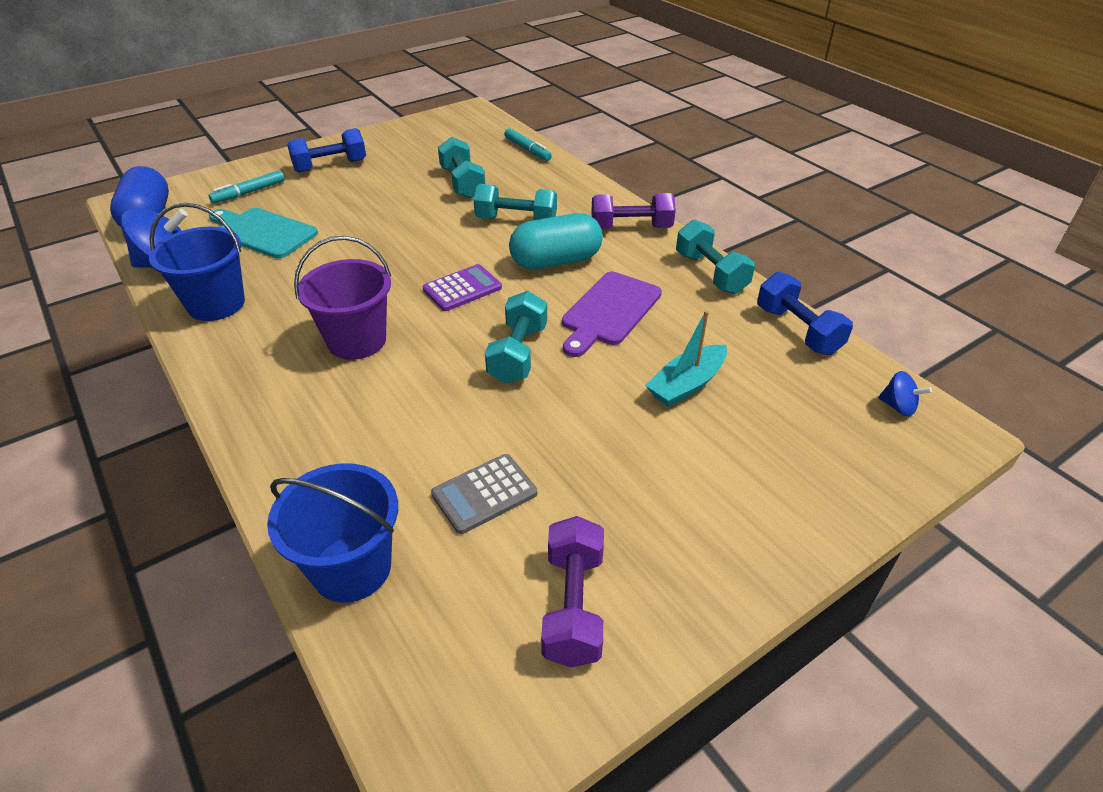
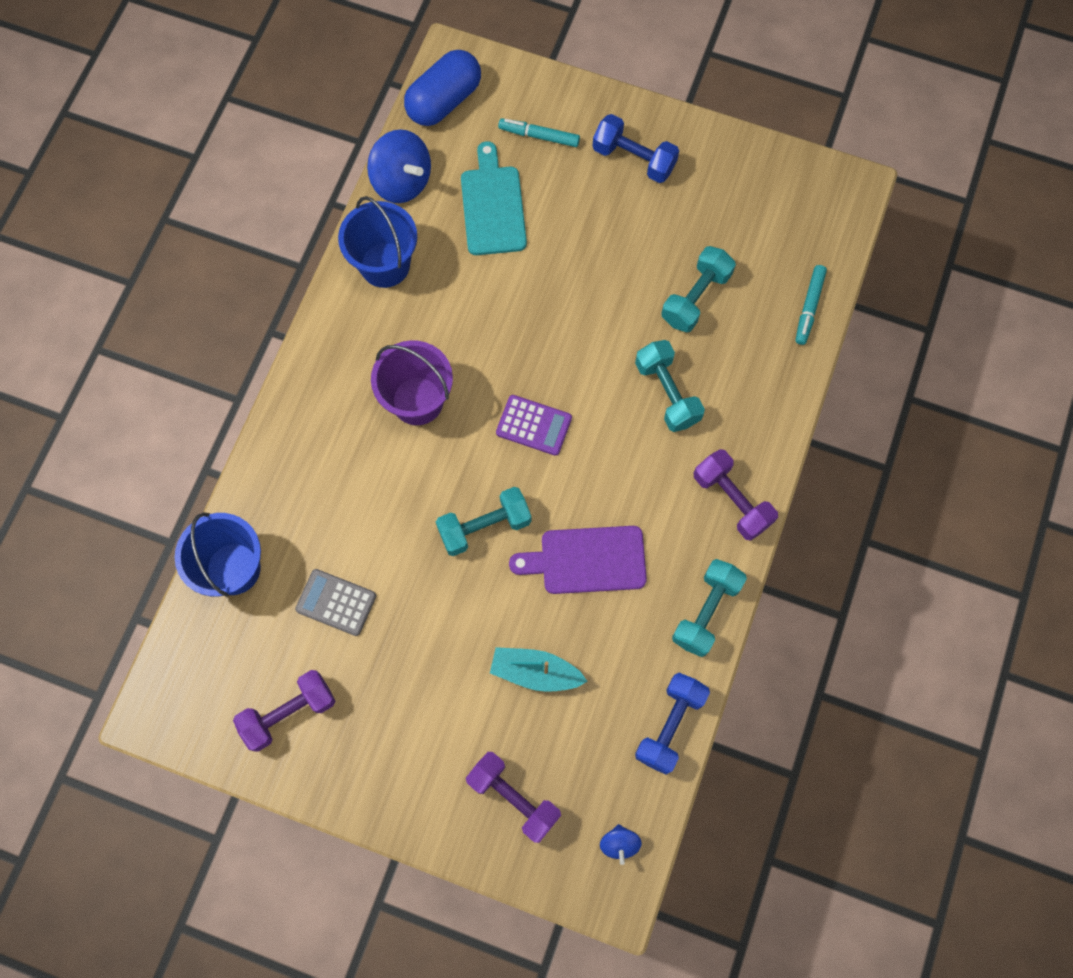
camera: 55 degrees right, 30 degrees up
(556, 261) = (627, 471): turquoise capsule -> none
(808, 457) = (513, 797): none -> purple dumbbell

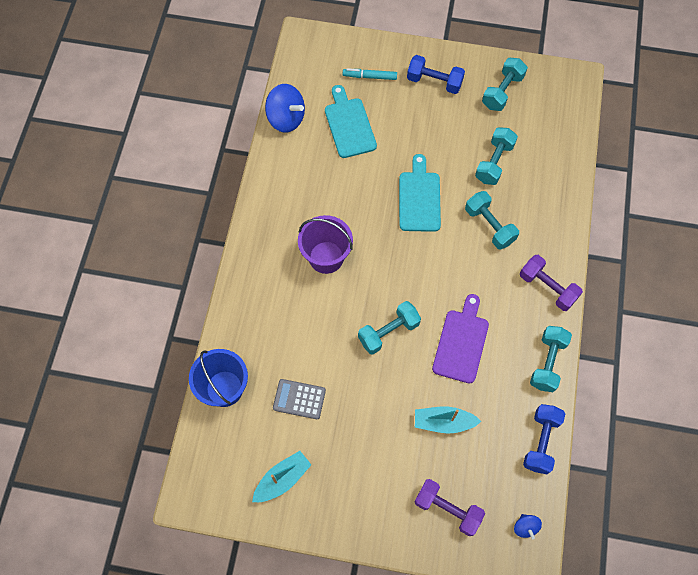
camera: 10 degrees left, 5 degrees down
(289, 713) = (282, 479): purple dumbbell -> turquoise boat
(385, 265) = (286, 173): blue bucket -> none
(444, 101) = (303, 64): blue capsule -> none
(534, 425) = (407, 261): purple calculator -> none
(572, 334) = (419, 198): none -> turquoise cutting board
(587, 560) = (461, 342): purple cutting board -> purple cutting board turned 120 degrees clockwise
(733, 190) = (502, 91): none -> turquoise dumbbell
(809, 307) = (568, 157): turquoise marker -> none

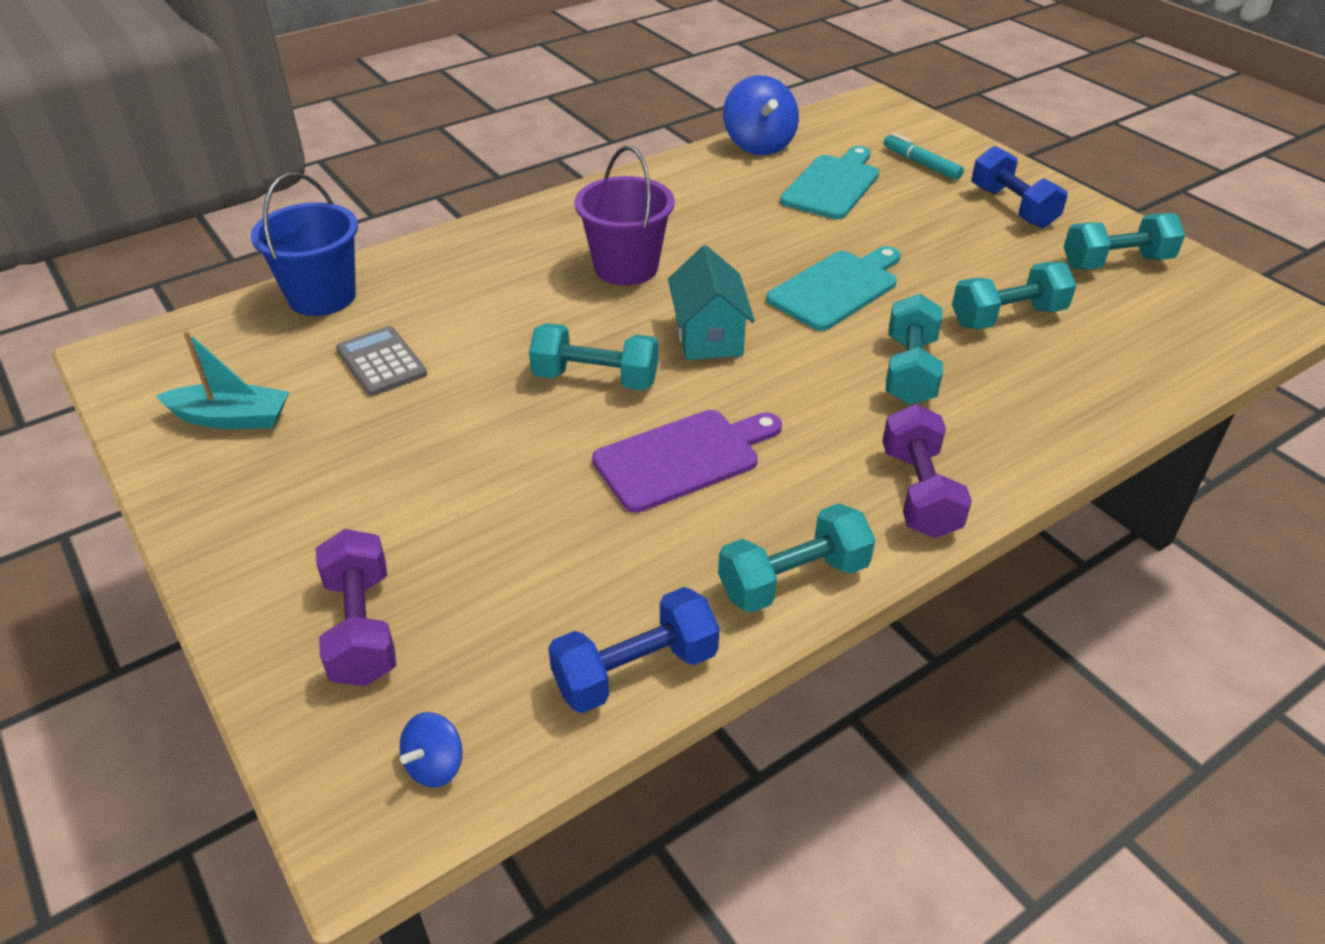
camera: 45 degrees right, 25 degrees down
(402, 270) = (709, 336): none -> turquoise house
(443, 422) = (520, 523): turquoise boat -> none

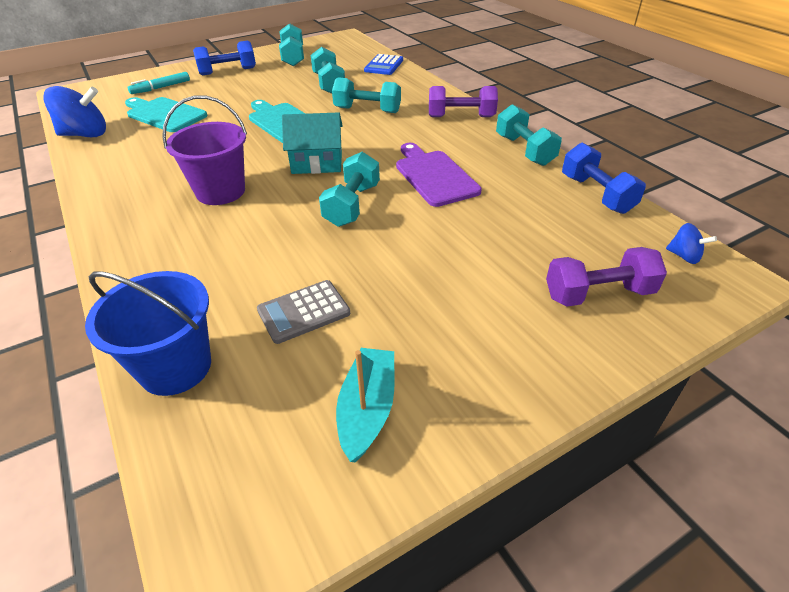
camera: 85 degrees left, 0 degrees up
(1138, 377) = (384, 65): none -> blue calculator

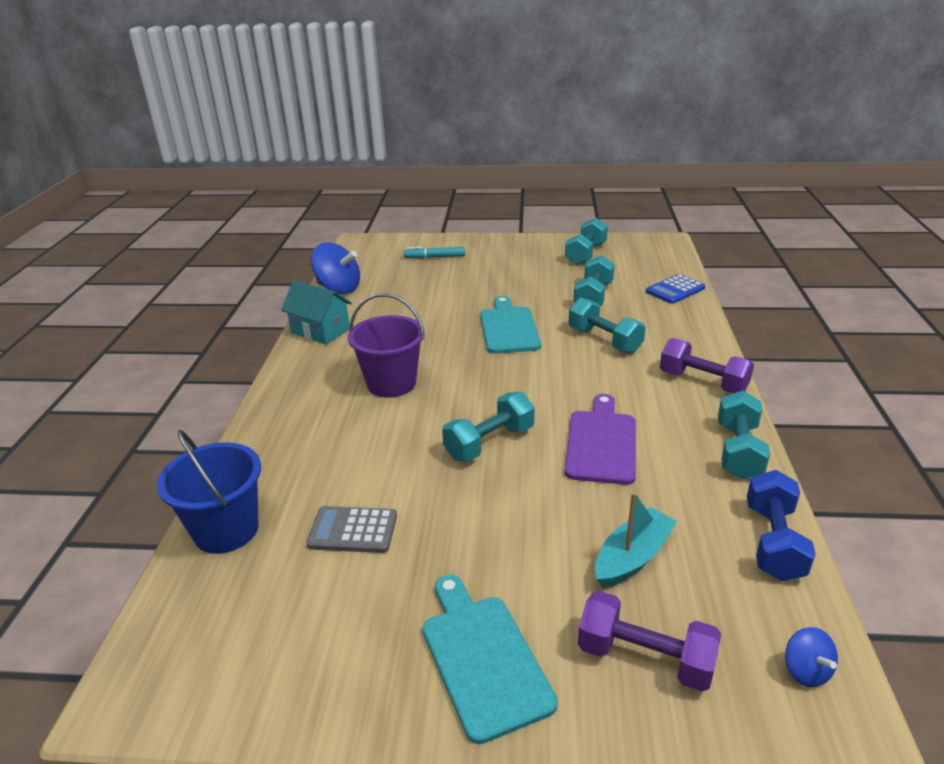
camera: 35 degrees right, 10 degrees down
(164, 114) = (414, 287): turquoise cutting board -> turquoise cutting board (483, 658)
(228, 71) = (508, 254): blue dumbbell -> none
(317, 163) = (498, 385): turquoise house -> turquoise house (320, 331)
(367, 409) = (319, 646): turquoise boat -> turquoise boat (632, 557)

